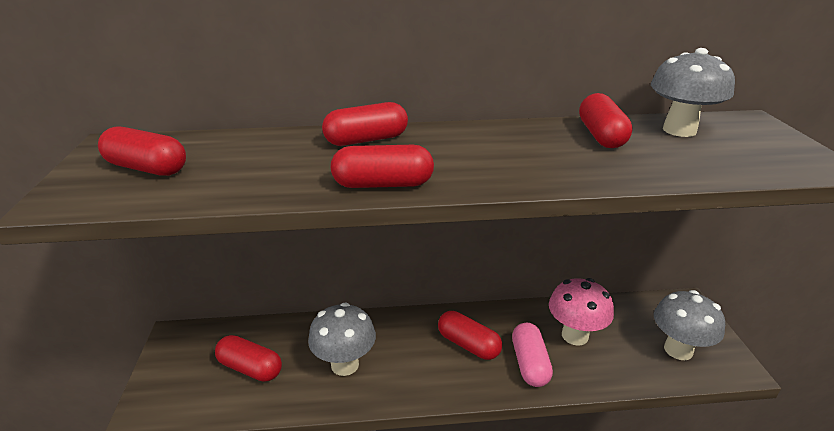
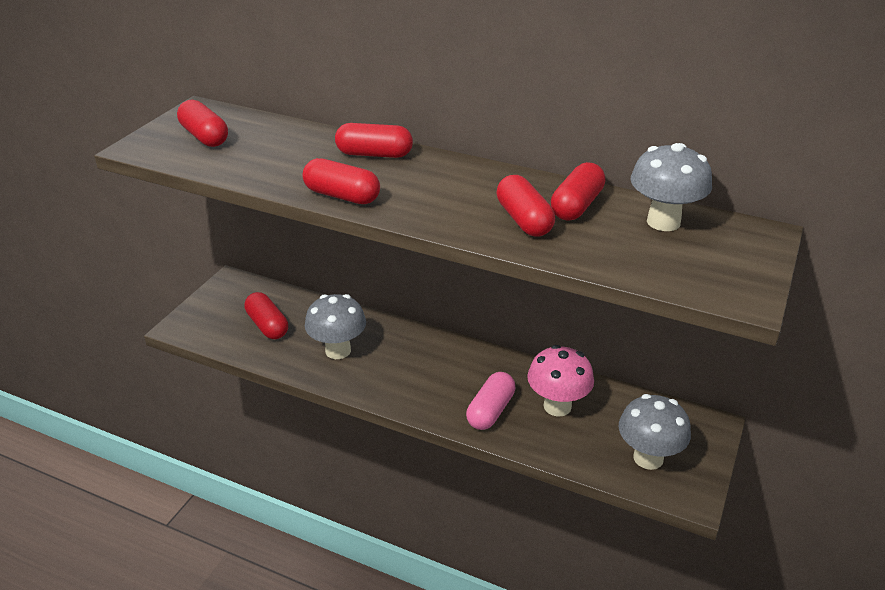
camera: 30 degrees right, 5 degrees up
(468, 345) = (451, 375): red capsule -> red capsule (524, 220)

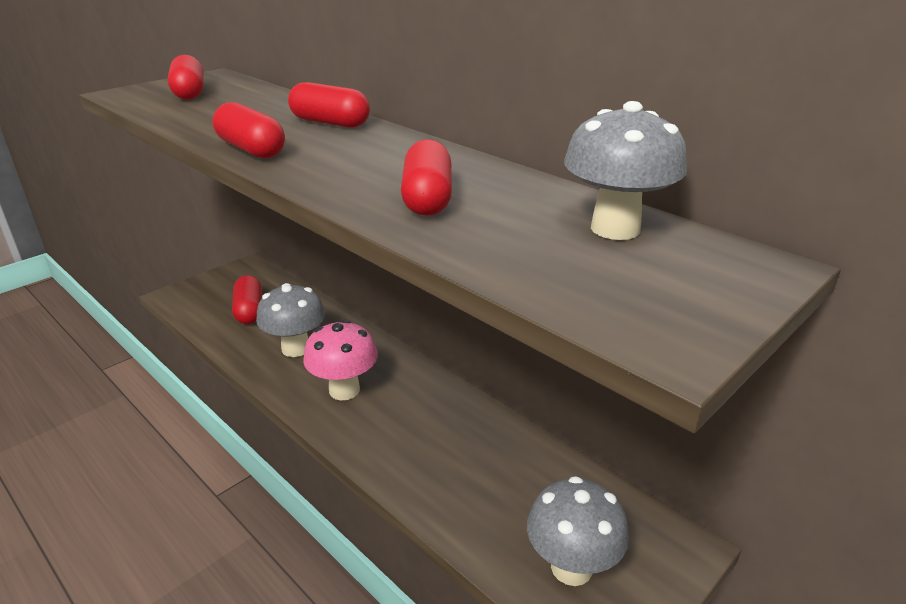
camera: 20 degrees right, 5 degrees down
(490, 411) = (409, 451): pink capsule -> none
(557, 406) = (491, 467): pink mushroom -> pink mushroom (344, 390)
(576, 206) = (510, 195): red capsule -> none

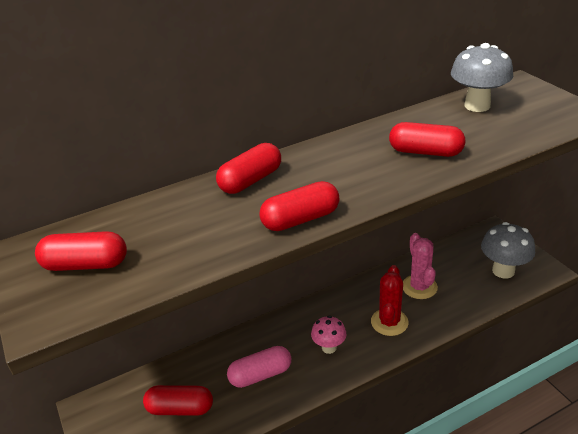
camera: 70 degrees left, 5 degrees up
(296, 348) = (260, 375): grey mushroom -> pink capsule
(344, 390) = (329, 347): pink mushroom -> pink mushroom, size x0.62
(401, 436) = (389, 322): none -> red cactus
(484, 459) = (419, 287): none -> pink cactus

